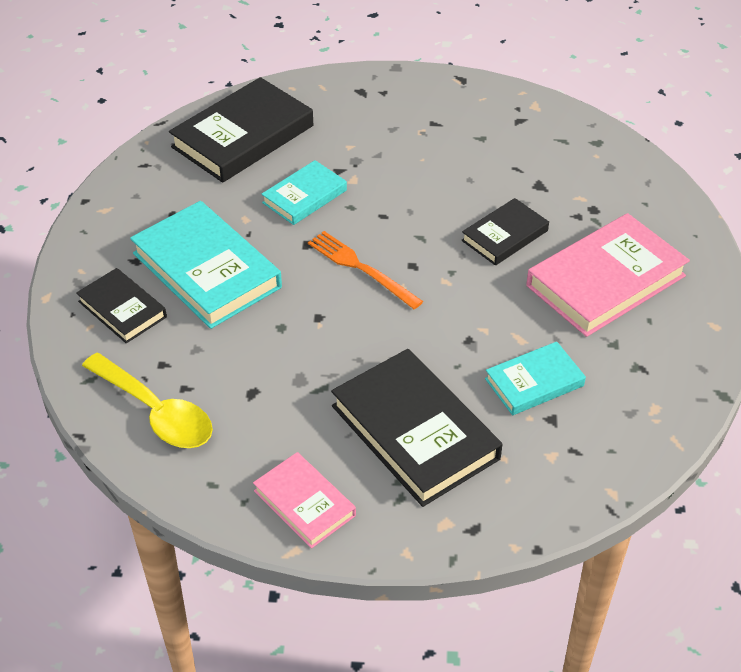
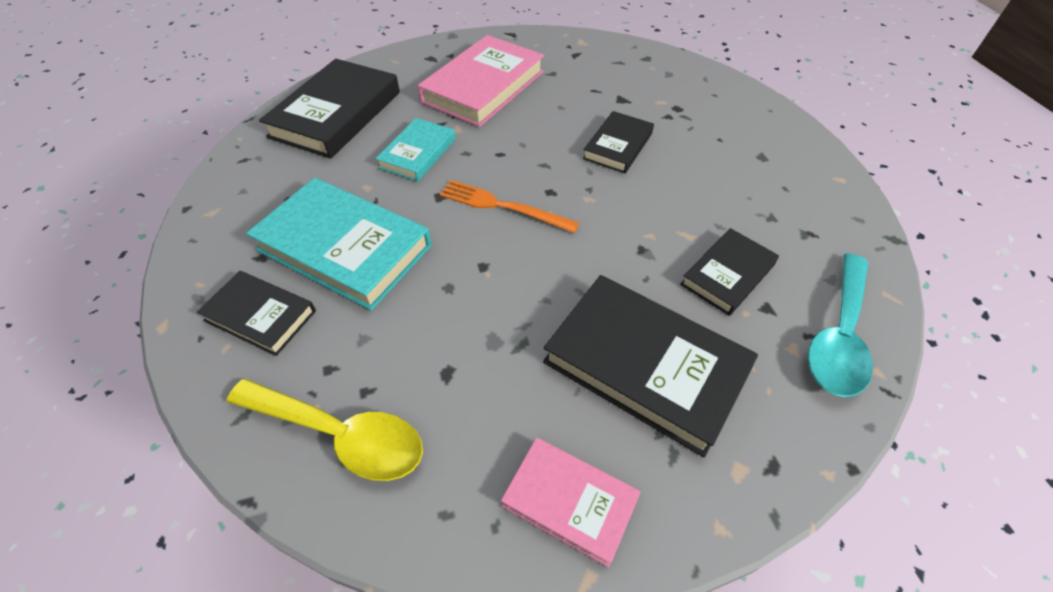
camera: 20 degrees left, 5 degrees up
(534, 382) = (727, 274): turquoise book -> black book
(600, 458) = (839, 336): none -> turquoise spoon
(605, 281) = (727, 163): pink book -> pink book (483, 87)

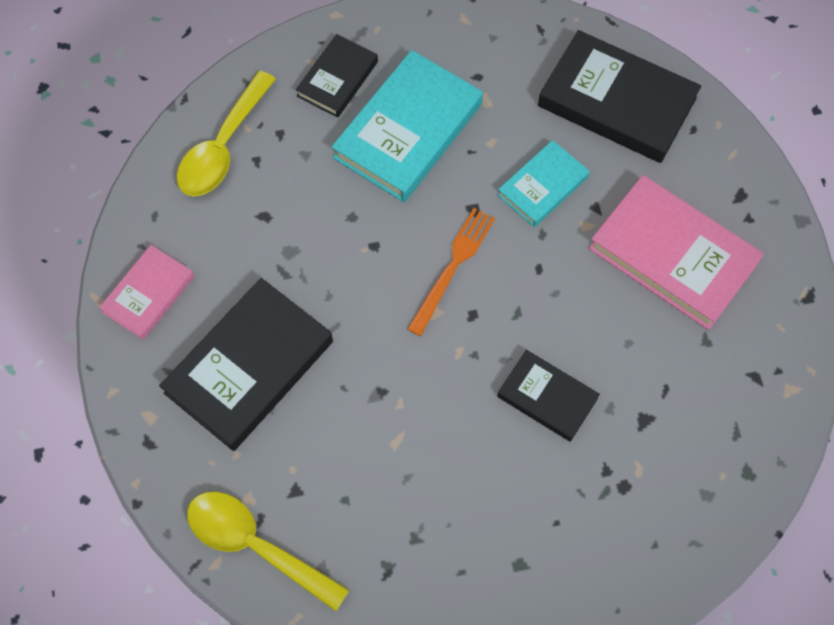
camera: 95 degrees right, 15 degrees up
(417, 153) = (542, 186): turquoise book -> turquoise book turned 75 degrees counterclockwise
(727, 274) = (339, 466): black book -> none
(839, 336) = (255, 545): turquoise spoon -> yellow spoon

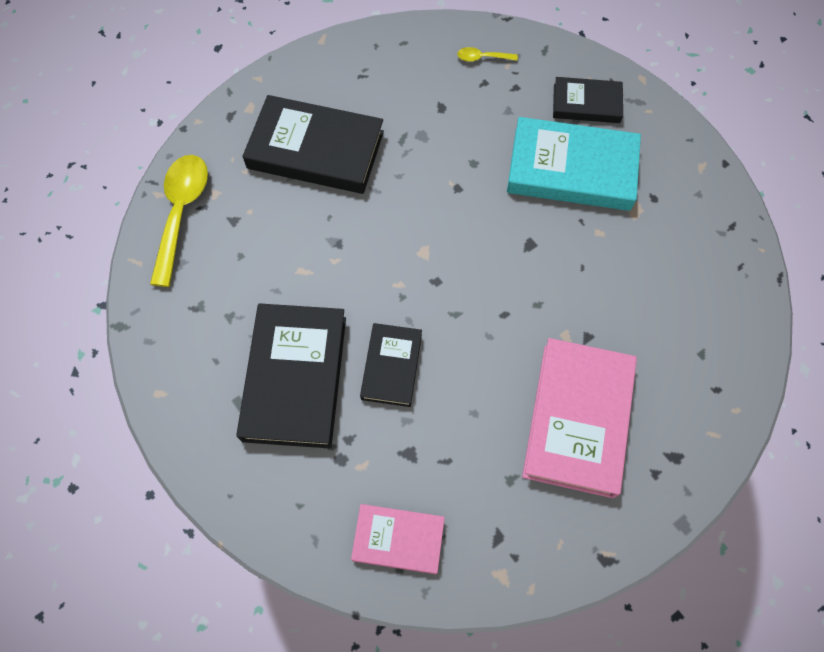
camera: 65 degrees right, 0 degrees up
(148, 294) = (341, 66): pink book -> pink book (398, 539)
(223, 147) = (482, 58): yellow spoon -> yellow spoon, size x0.46
(452, 267) = (470, 250): orange fork -> none
(542, 186) = (582, 287): turquoise book -> none
(617, 102) = (701, 314): black book -> black book (295, 378)

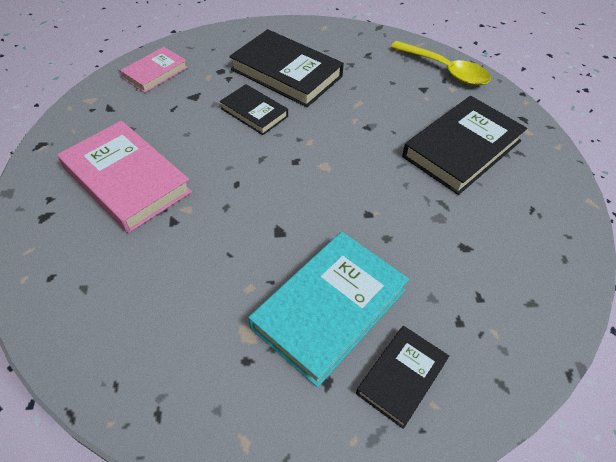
camera: 120 degrees right, 15 degrees down
(482, 58) = (515, 314): yellow spoon -> none

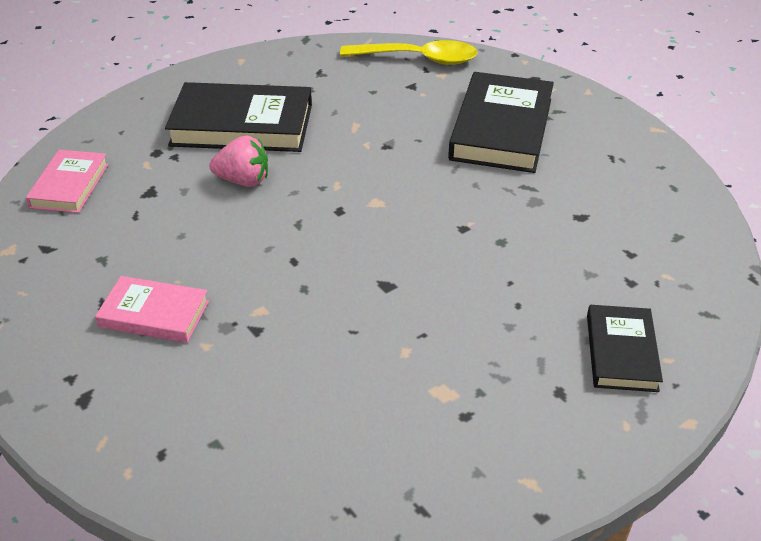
camera: 30 degrees left, 10 degrees down
(127, 180) = (154, 314): pink book -> pink book, size x0.57
(254, 112) = (243, 181): black book -> pink strawberry
(329, 308) = (503, 329): turquoise book -> none

